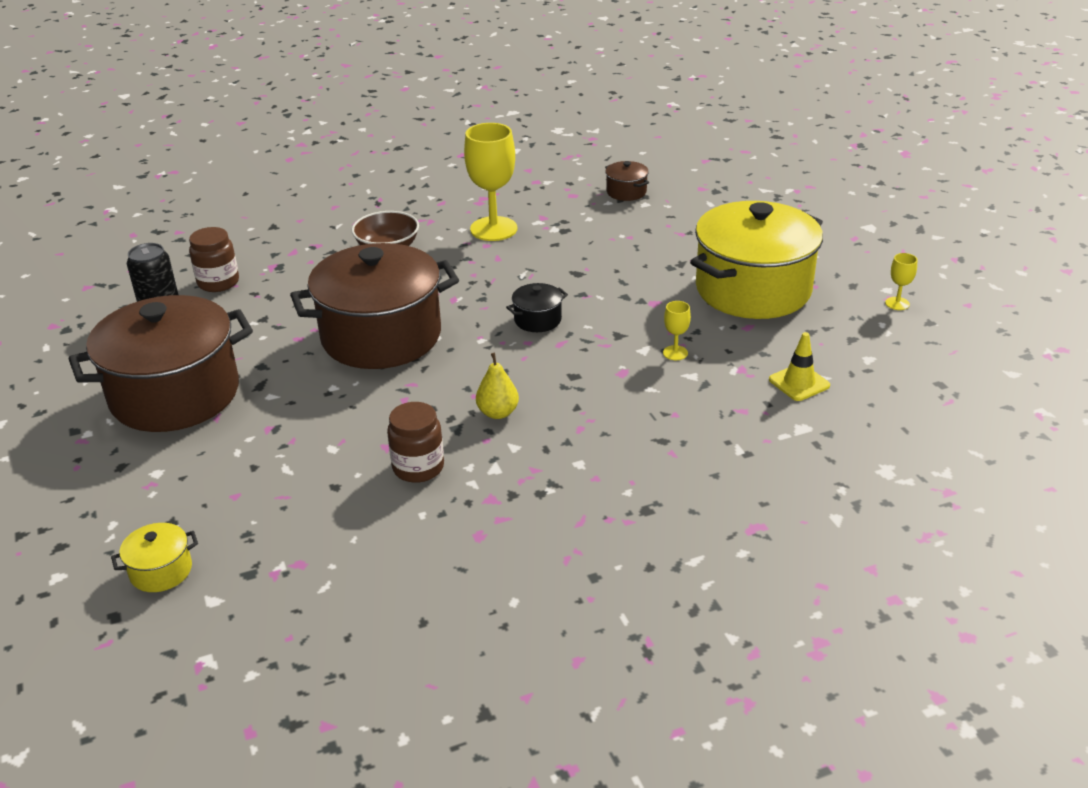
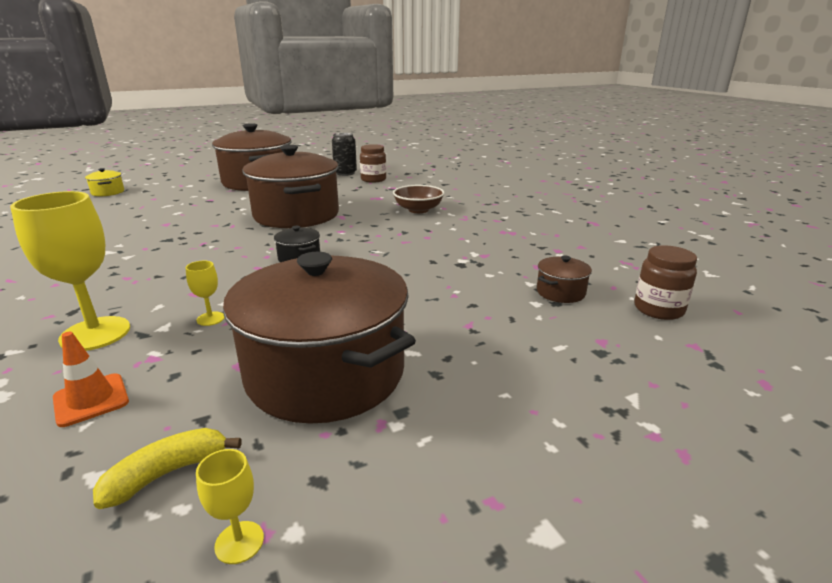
camera: 85 degrees right, 10 degrees down
(418, 467) = (134, 232): brown jar -> brown jar (658, 309)
(493, 229) = (456, 238): yellow goblet -> yellow goblet (95, 333)
(498, 413) = (175, 250): yellow pear -> none
(753, 289) = (325, 373): yellow pot -> brown pot
(799, 383) = (91, 400): yellow traffic cone -> orange traffic cone
(860, 334) = (167, 473): none -> yellow banana

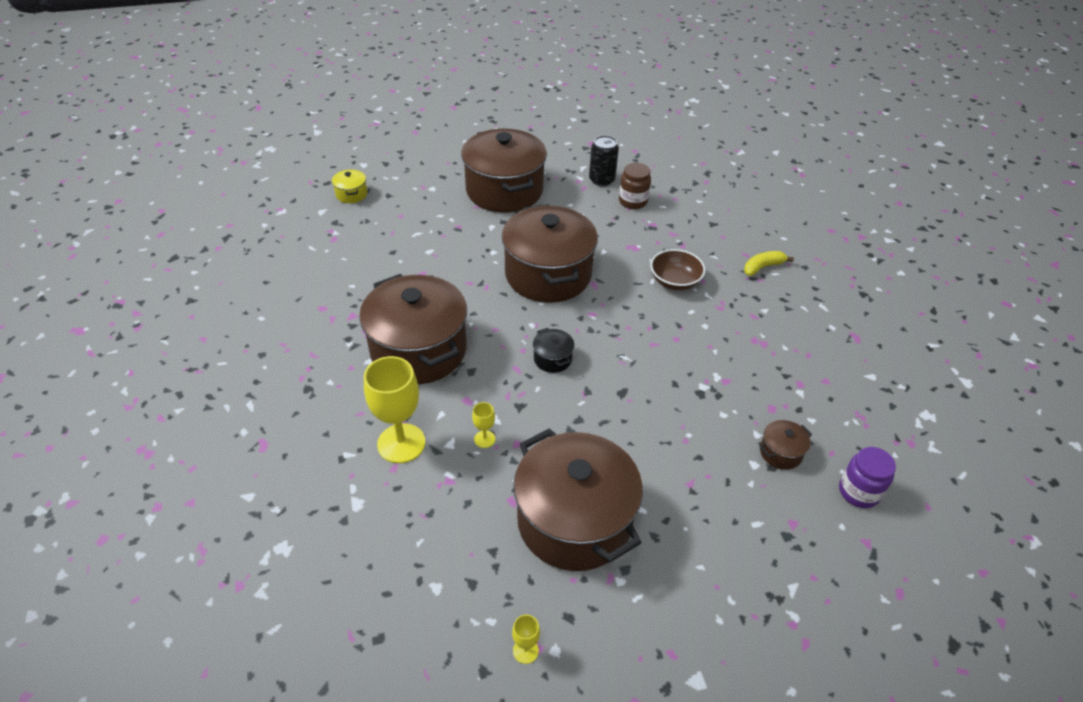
camera: 10 degrees right, 20 degrees up
(91, 400) = (417, 518): orange traffic cone -> none
(145, 266) = (419, 350): none -> brown pot
(167, 473) = (478, 593): yellow banana -> yellow banana (762, 267)
(658, 309) = (858, 492): brown jar -> purple jar

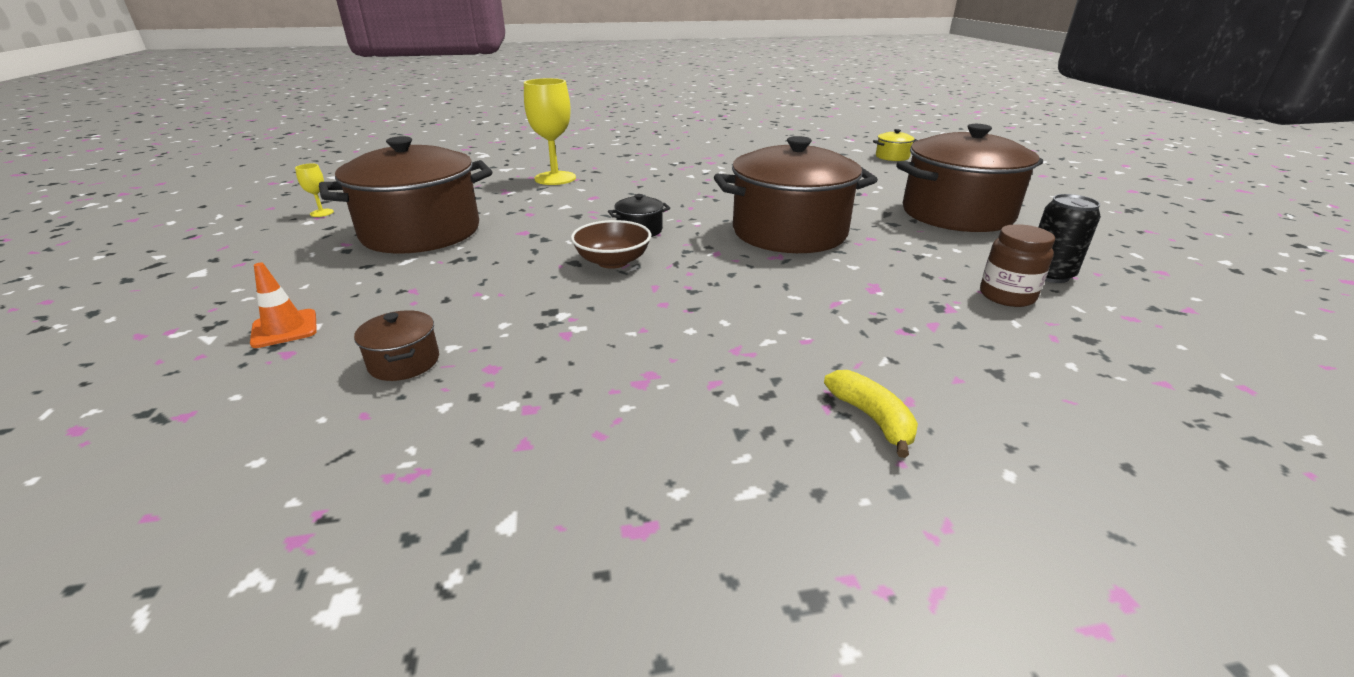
camera: 95 degrees right, 15 degrees down
(419, 350) = (663, 181): brown pot -> none
(484, 439) = (542, 202): yellow goblet -> none
(674, 281) = (797, 314): brown bowl -> brown bowl (612, 261)
(766, 542) = (284, 329): none -> orange traffic cone
(858, 492) = (268, 428): purple jar -> none

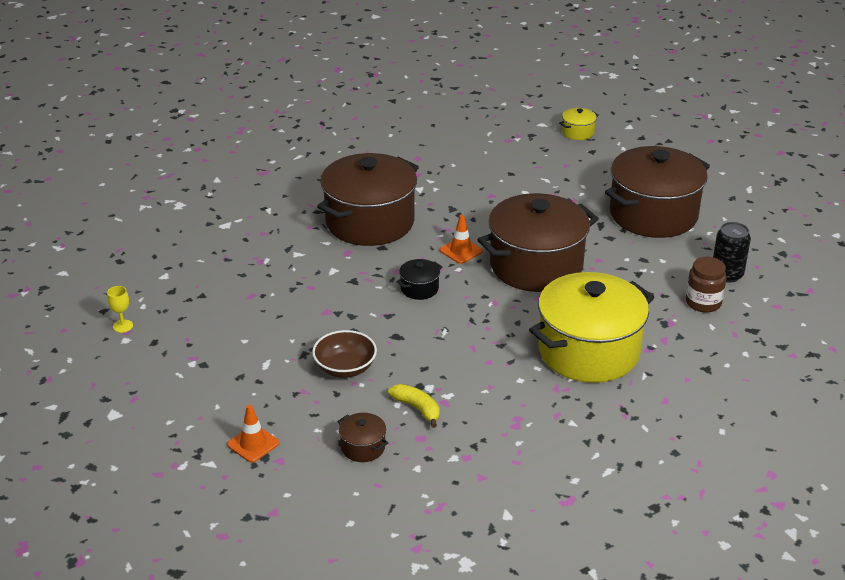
camera: 20 degrees left, 5 degrees up
(421, 232) = (242, 331): brown pot -> brown pot (370, 222)
(555, 178) = (288, 231): yellow goblet -> none
(612, 261) = (424, 329): brown bowl -> brown bowl (345, 368)
(711, 211) = (461, 251): none -> orange traffic cone
(810, 317) = (588, 351): none -> yellow pot
(871, 418) = (649, 416): yellow banana -> yellow banana (417, 408)

